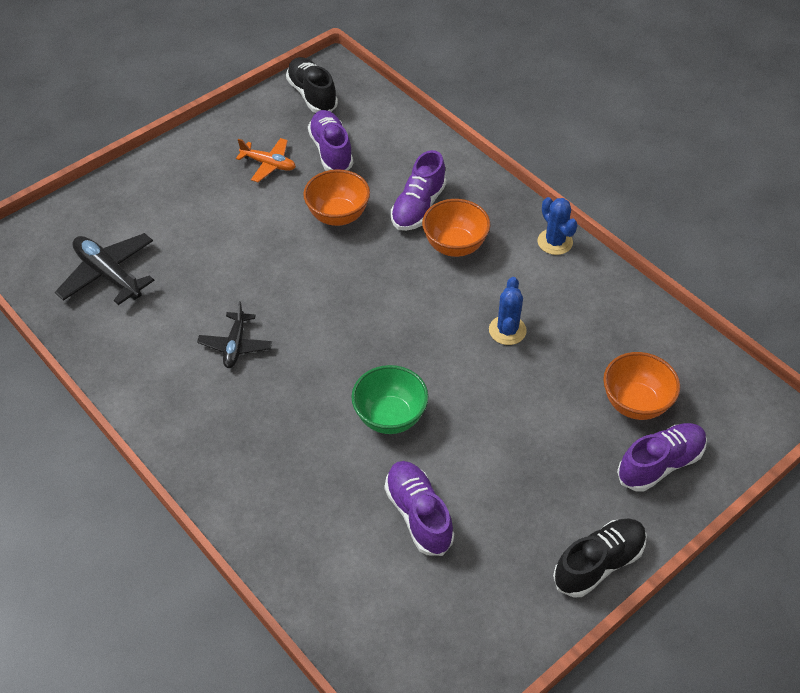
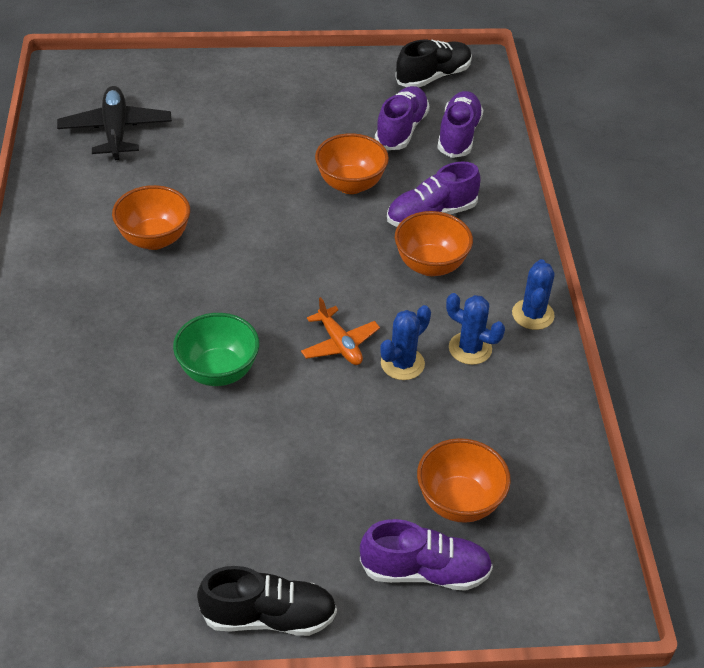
camera: 35 degrees right, 5 degrees down
(235, 345) = (154, 239): black plane -> orange bowl
(268, 164) = (335, 113): orange plane -> orange plane (339, 344)
(312, 95) = (433, 77): black shoe -> black shoe turned 45 degrees clockwise
(418, 514) = (156, 465): purple shoe -> purple shoe (458, 135)
(539, 291) = (470, 348): none -> blue cactus

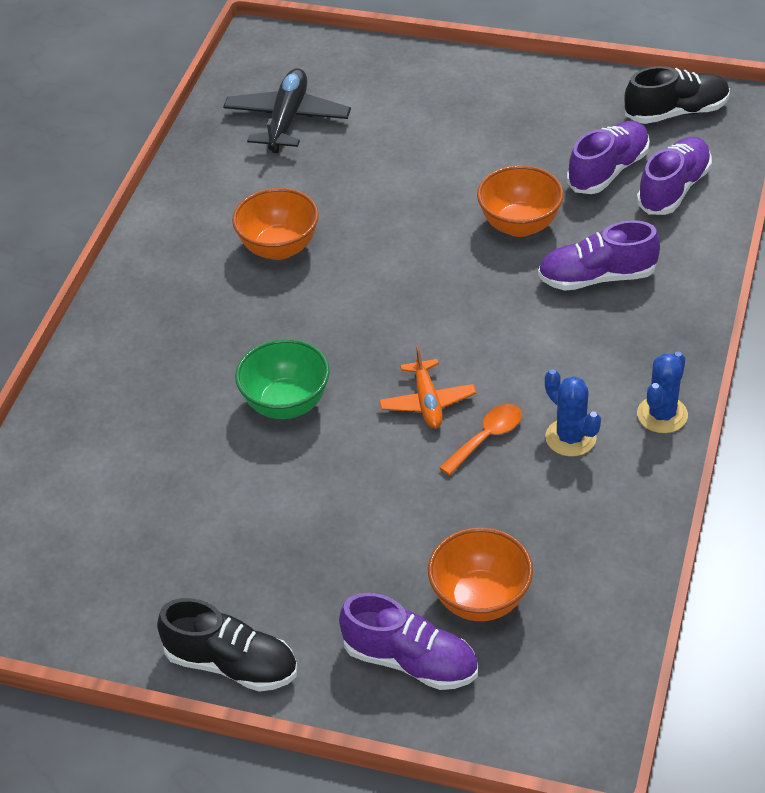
camera: 25 degrees right, 0 degrees up
(402, 364) = (487, 438): blue cactus -> orange spoon
(430, 265) = (569, 335): orange bowl -> none

